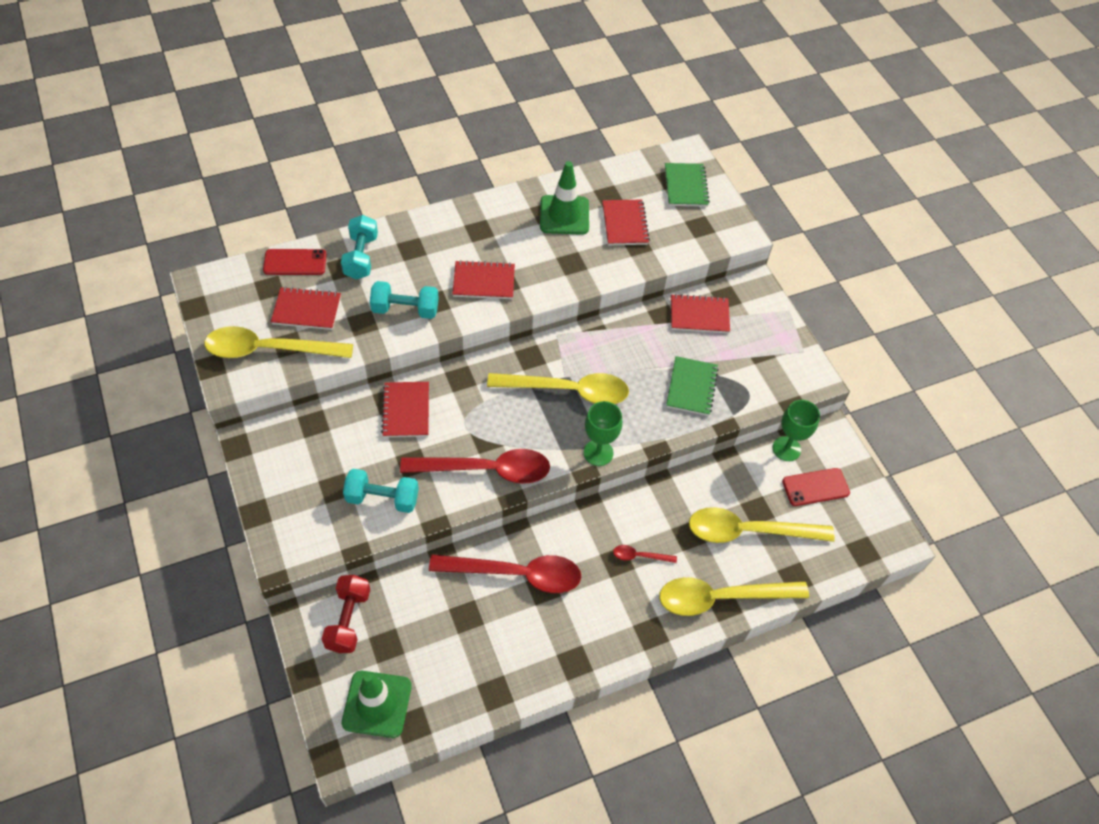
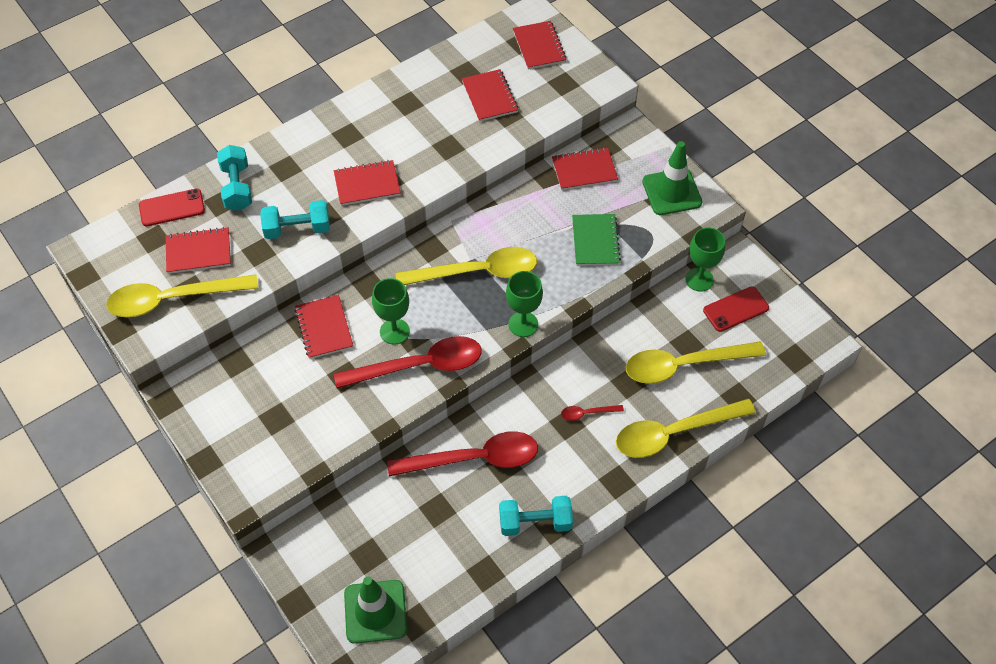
camera: 10 degrees left, 0 degrees up
(348, 620) = (324, 541): red dumbbell -> none
(382, 498) = (326, 417): turquoise dumbbell -> turquoise dumbbell (535, 522)
(472, 430) = (394, 331): none -> green goblet
(564, 215) = (428, 101): green traffic cone -> green traffic cone (671, 192)
(685, 186) = (539, 47): green notebook -> red notebook

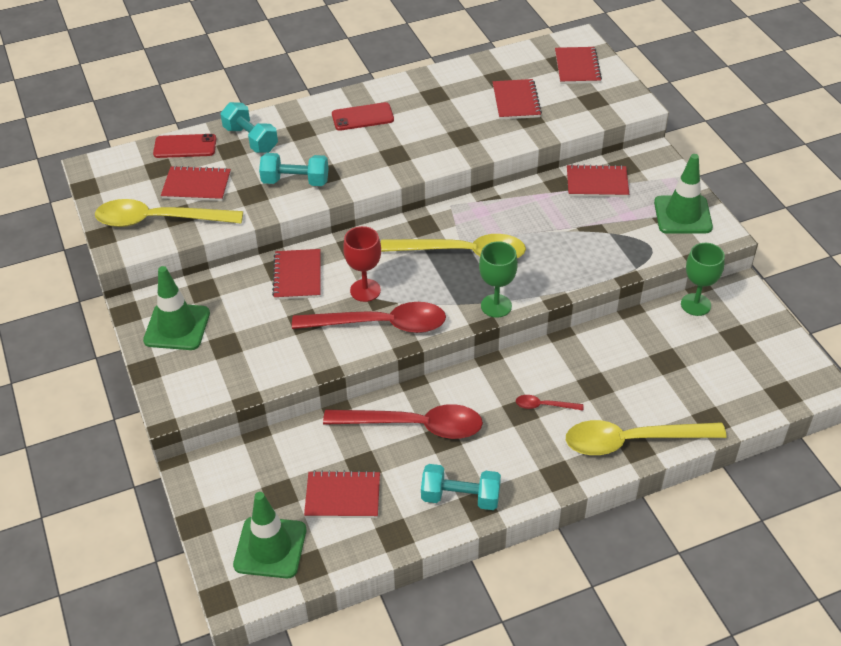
camera: 15 degrees right, 10 degrees down
(222, 408) = (177, 327): none -> green traffic cone
(237, 187) = (251, 139): turquoise dumbbell -> turquoise dumbbell turned 45 degrees counterclockwise
(367, 184) = (374, 155): red notebook -> red notebook (342, 496)
(394, 331) = (365, 290): green goblet -> red goblet
(595, 241) = (591, 245): green notebook -> none
(684, 365) = (659, 380): yellow spoon -> none
(736, 309) = (728, 338): red phone -> red phone (362, 117)

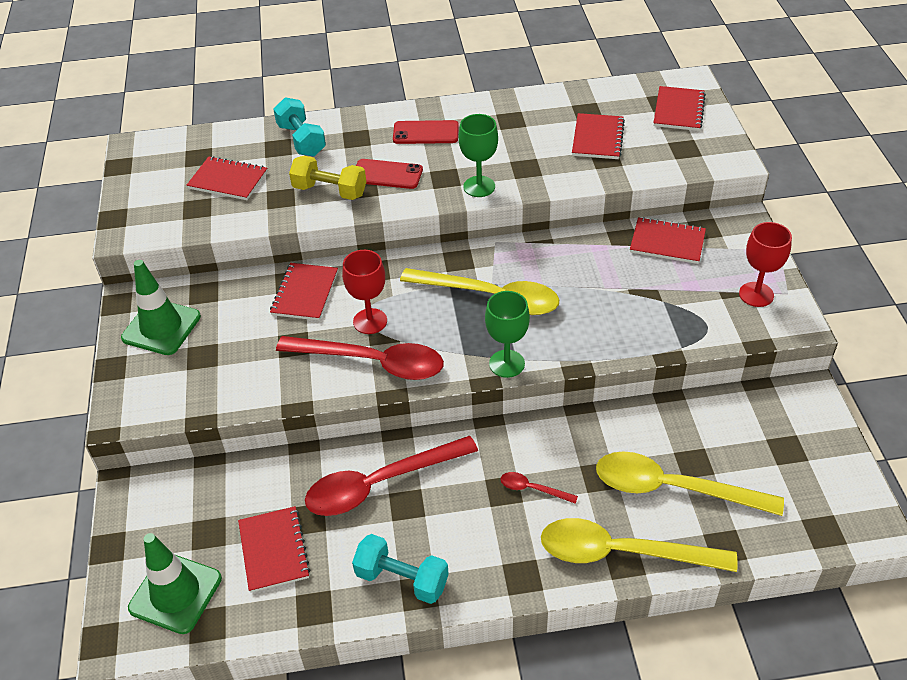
camera: 15 degrees right, 0 degrees up
(159, 220) = (176, 211): yellow spoon -> yellow spoon (673, 488)
(185, 146) = (233, 138): red phone -> red phone (387, 174)
(295, 181) = (330, 191): turquoise dumbbell -> yellow dumbbell
(342, 496) = (273, 550): red notebook -> red notebook turned 60 degrees clockwise
(414, 426) = (380, 484): red spoon -> red spoon turned 135 degrees clockwise
(682, 215) = (756, 294): green traffic cone -> red goblet
(695, 304) = (747, 401): green goblet -> green goblet (479, 186)

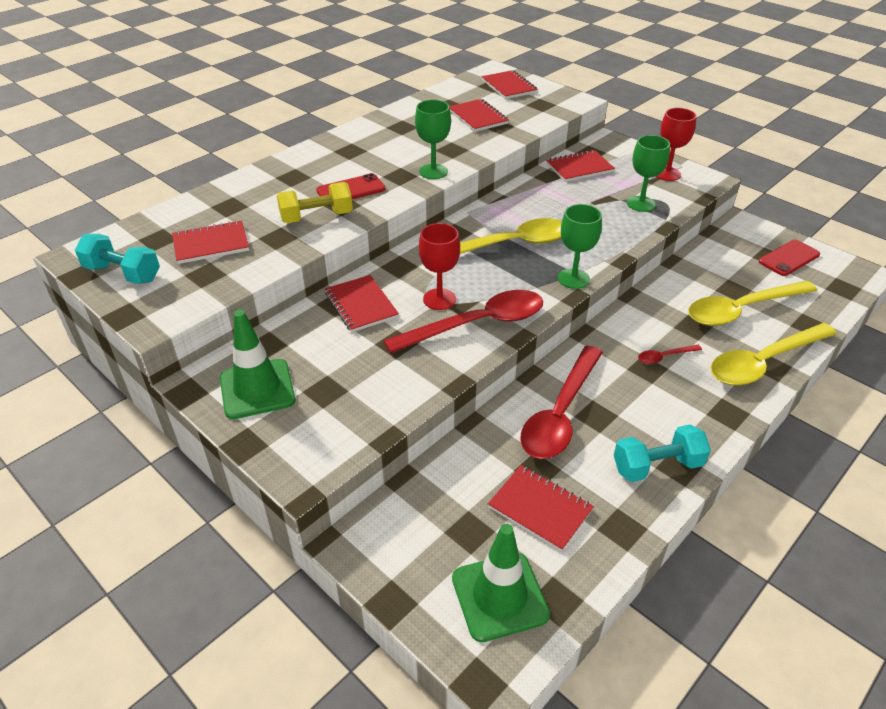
camera: 40 degrees left, 5 degrees down
(301, 140) = (245, 194): turquoise dumbbell -> turquoise dumbbell (123, 273)
(425, 133) = (347, 155): red phone -> red phone (789, 258)
(678, 316) = (641, 204): none -> green goblet

